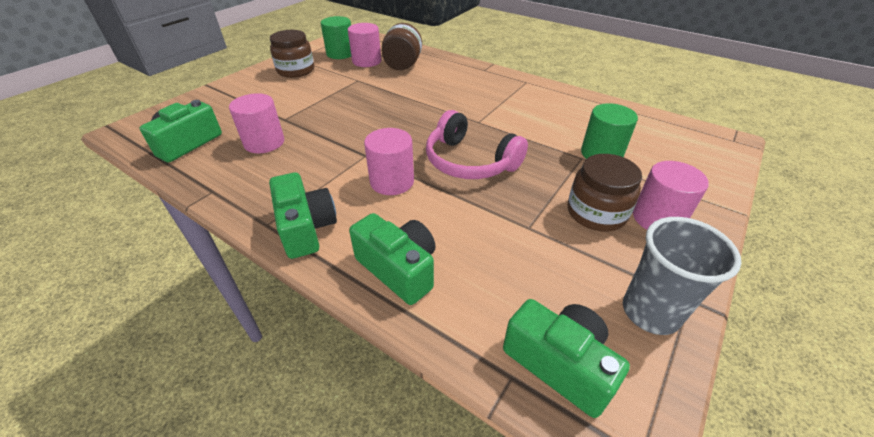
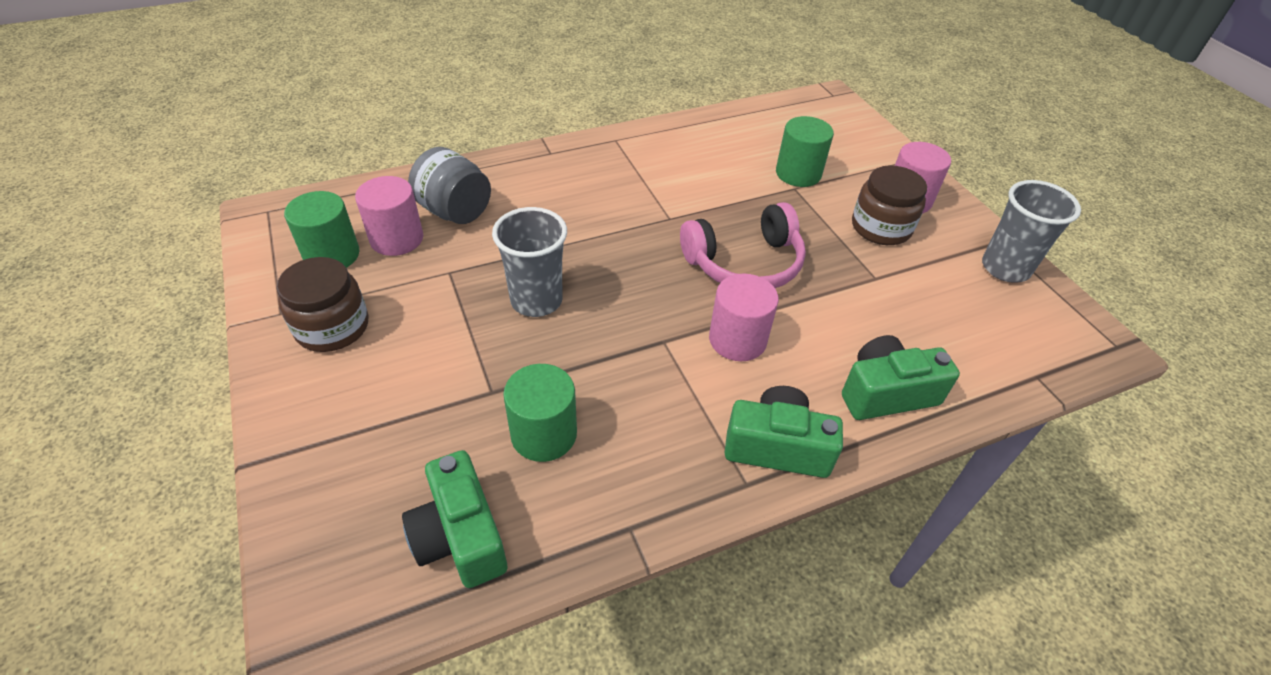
camera: 60 degrees left, 5 degrees up
(264, 142) = (544, 434): pink cylinder -> green cylinder
(359, 107) = (536, 300): none -> grey cup
(402, 65) = (455, 211): brown jar -> grey jar
(559, 363) = (1034, 343): green camera -> none

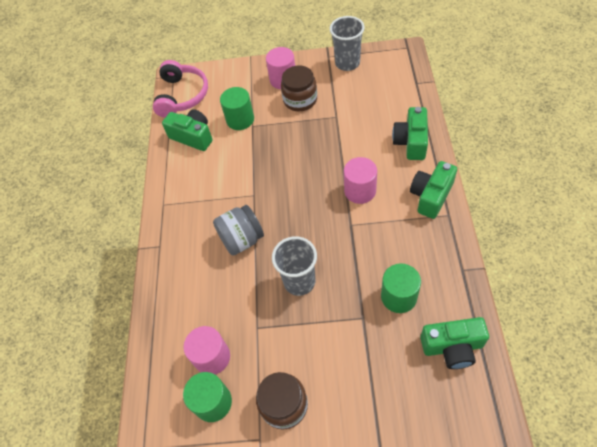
camera: 60 degrees left, 10 degrees up
(455, 211) = (198, 316): grey jar -> grey jar (242, 239)
(739, 137) = (192, 137): none -> green camera
(744, 263) = (305, 170): pink headphones -> pink headphones (182, 96)

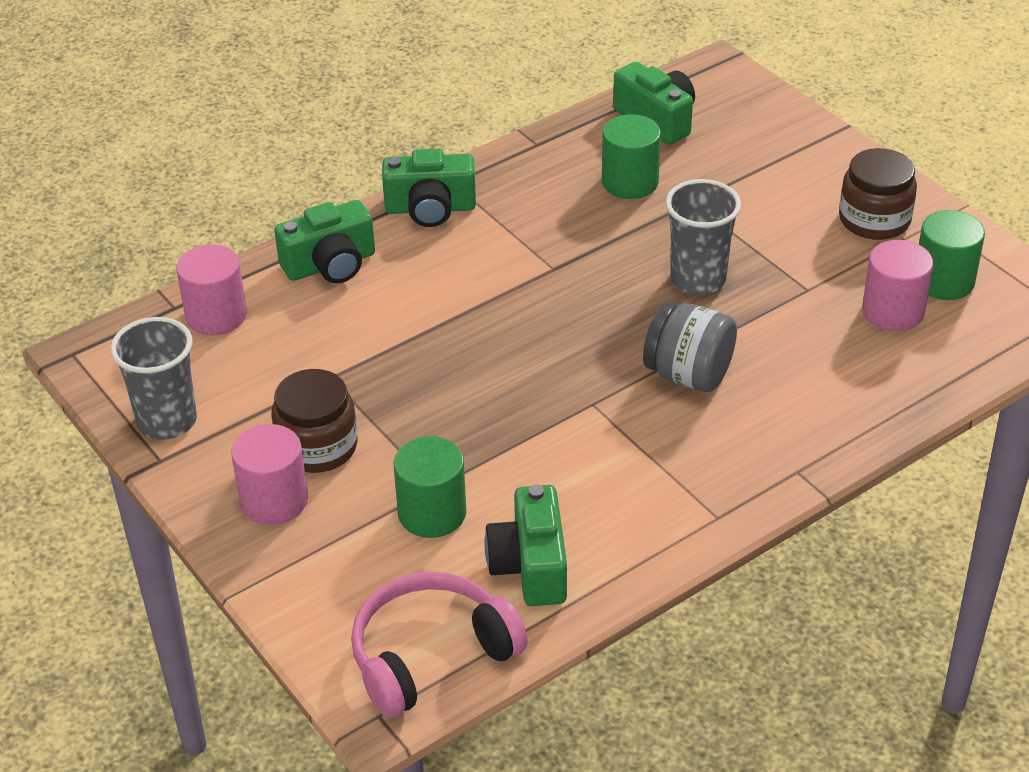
camera: 130 degrees left, 15 degrees down
(360, 191) = (480, 283): pink cylinder -> pink cylinder (216, 315)

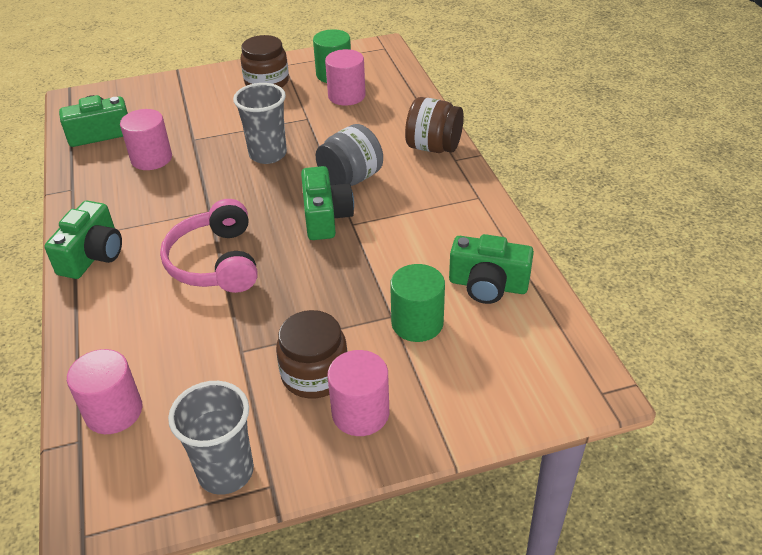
camera: 70 degrees left, 0 degrees up
(330, 265) = (109, 325): green camera -> green camera (325, 217)
(431, 656) = (554, 352): pink headphones -> pink headphones (216, 262)
(630, 182) = (151, 158): green cylinder -> pink cylinder
(814, 440) = (433, 147): none -> brown jar

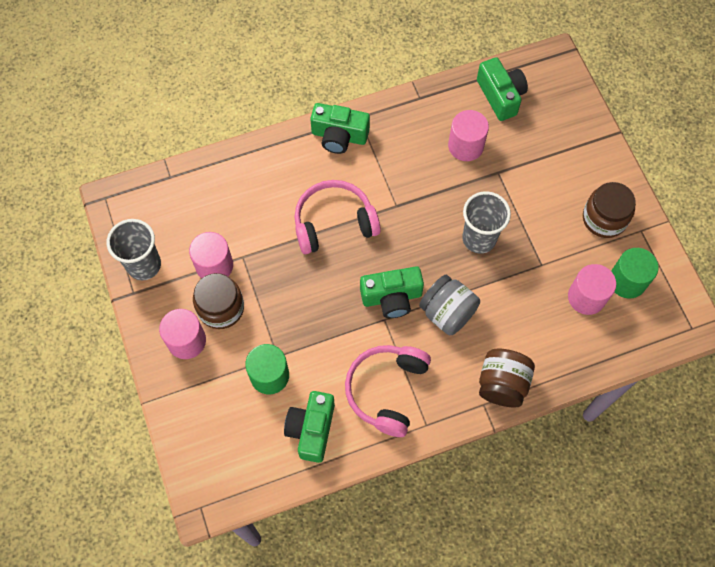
camera: 85 degrees right, 25 degrees up
(114, 411) = (192, 190): pink cylinder -> pink cylinder (214, 265)
(439, 224) = (387, 390): none -> pink headphones

